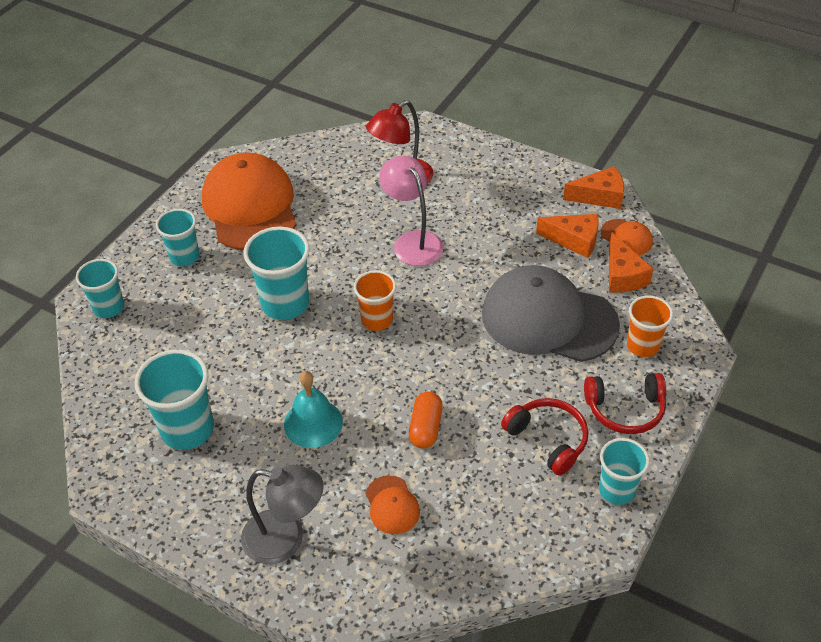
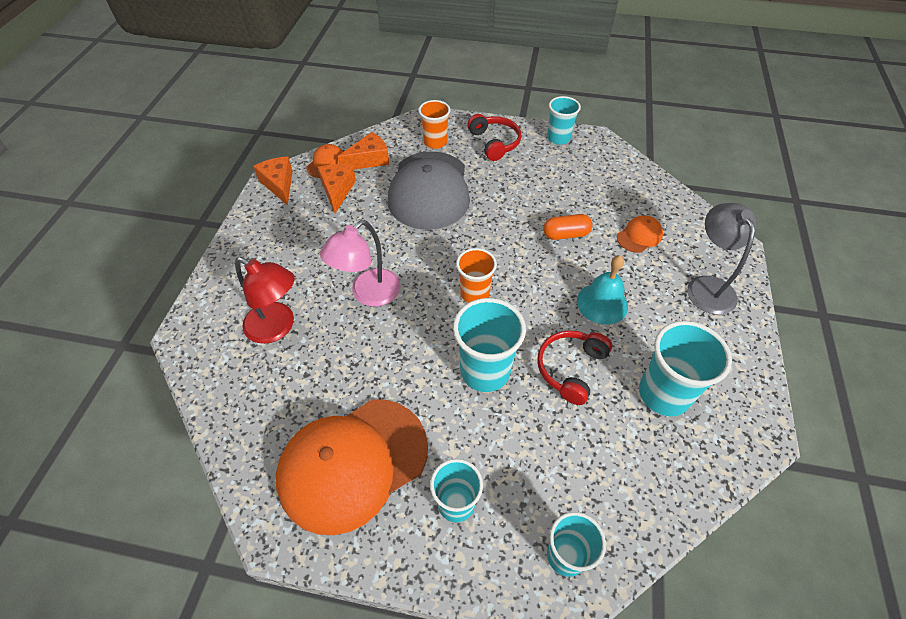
camera: 110 degrees left, 5 degrees up
(548, 439) = (538, 172): red headphones -> red headphones (570, 368)

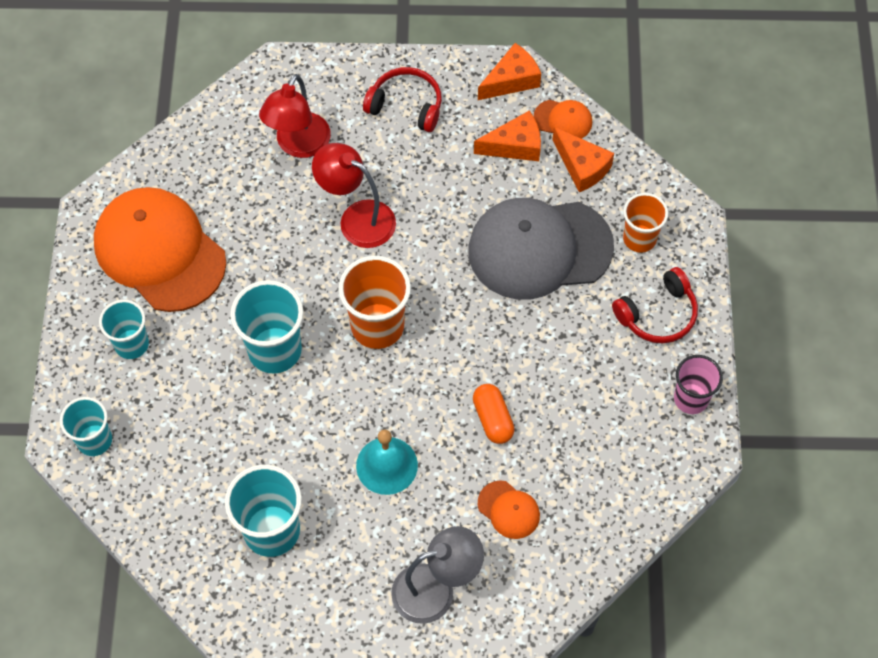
camera: 80 degrees right, 10 degrees up
(368, 294) = (357, 218): pink lamp -> red lamp
(474, 293) = (377, 326): orange cup -> orange cup, size x1.55
(558, 138) = (691, 398): turquoise cup -> pink cup
(570, 368) = (290, 434): red headphones -> red headphones (406, 105)

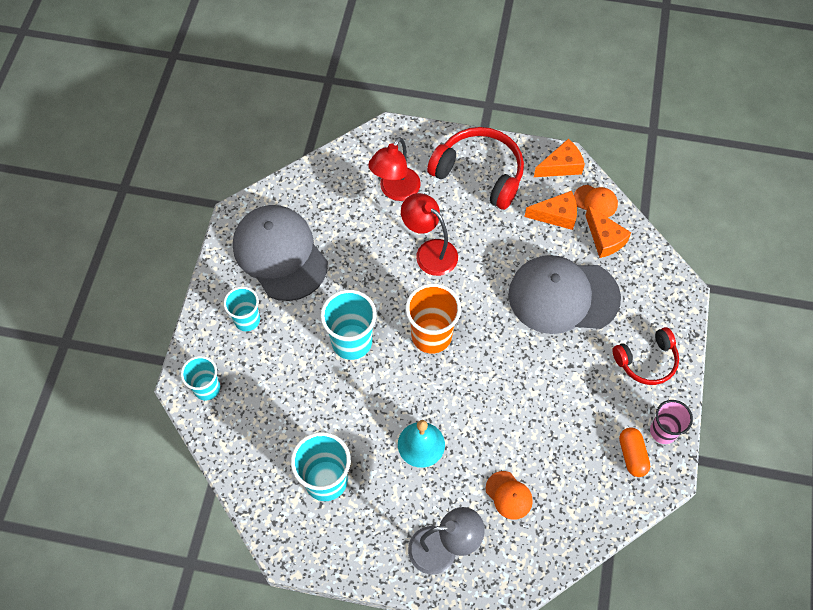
camera: 10 degrees right, 0 degrees up
(159, 252) = (280, 254): orange cap -> grey cap
(406, 105) = (479, 173): red headphones -> red headphones, size x1.60
(492, 419) = (507, 422): orange capsule -> orange capsule (632, 455)
(639, 238) = (640, 300): orange cup -> none

